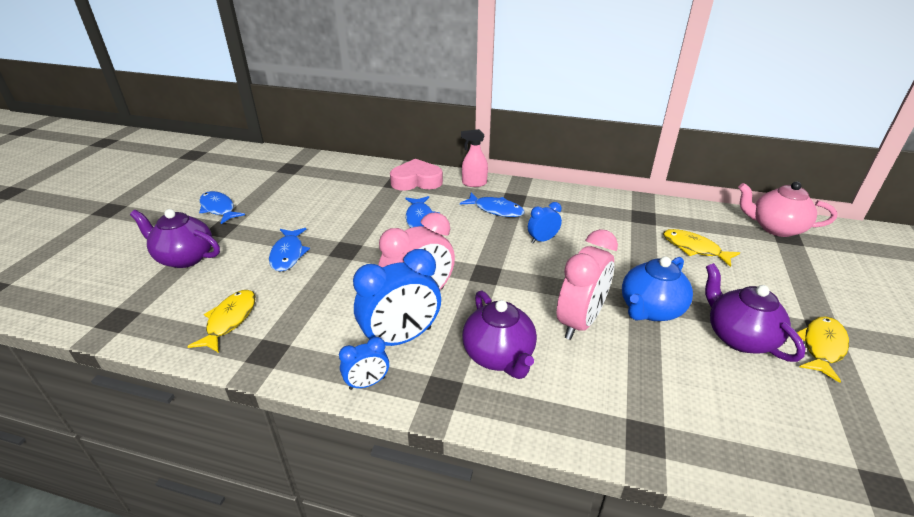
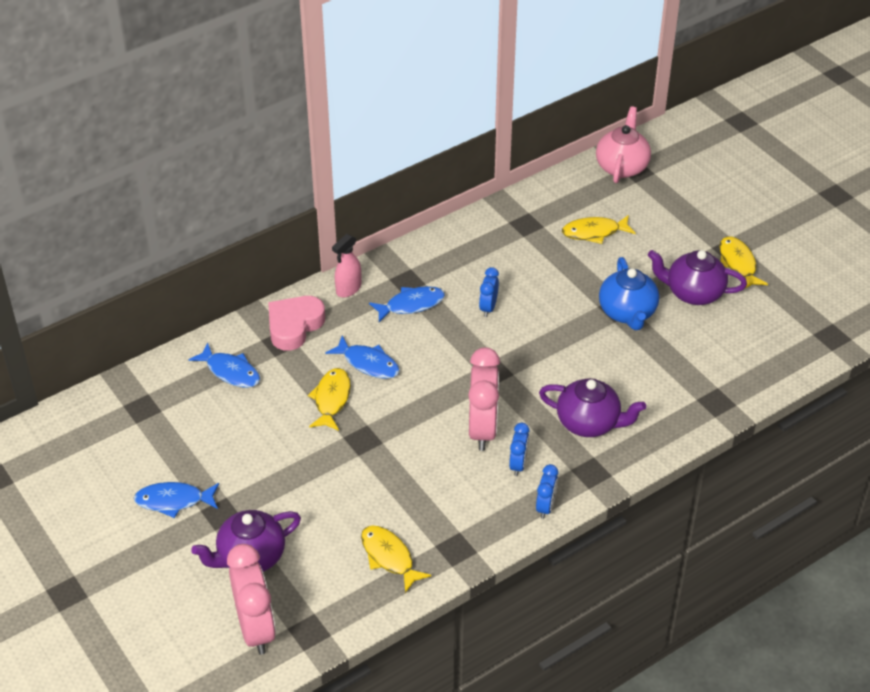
camera: 50 degrees left, 10 degrees up
(288, 254) = (326, 481): blue fish -> blue fish (230, 372)
(370, 221) = (331, 399): none -> yellow fish
(401, 338) = (518, 464): blue clock -> blue clock, size x0.52
(579, 322) = (600, 358): pink clock -> pink clock (255, 628)
(775, 228) = (622, 167): pink teapot -> pink teapot turned 135 degrees clockwise

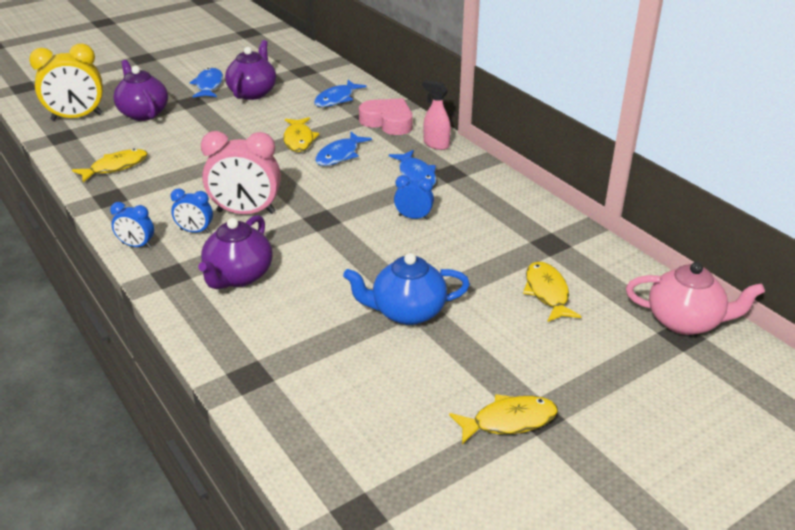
camera: 90 degrees right, 10 degrees down
(255, 628) = (77, 117): pink clock -> yellow clock
(331, 399) = (299, 140): yellow fish -> yellow fish turned 75 degrees clockwise
(693, 293) = (445, 371): purple teapot -> purple teapot (253, 93)

